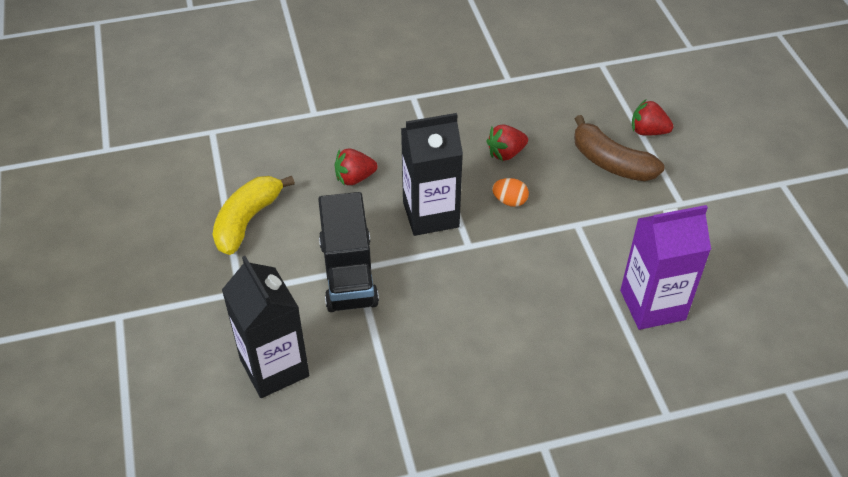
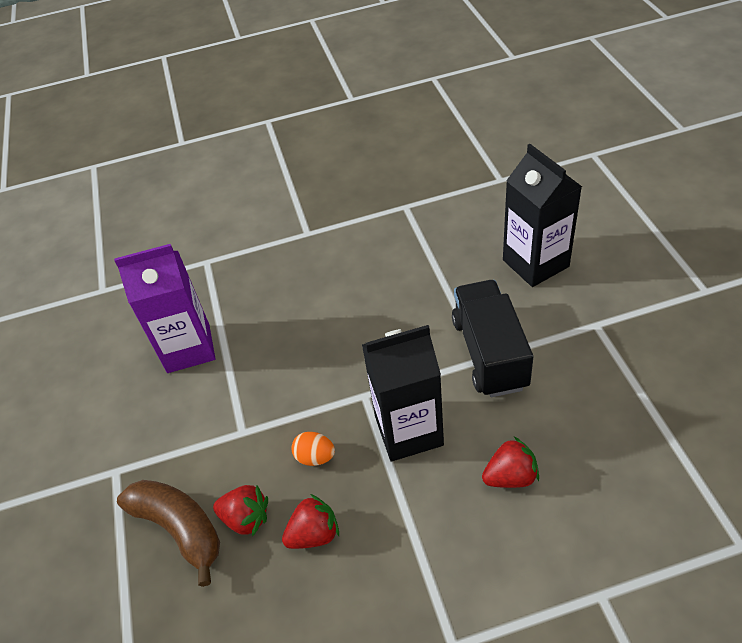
camera: 175 degrees left, 0 degrees up
(247, 221) = (623, 404): yellow banana -> none
(648, 131) = (113, 591): red strawberry -> red strawberry (246, 518)

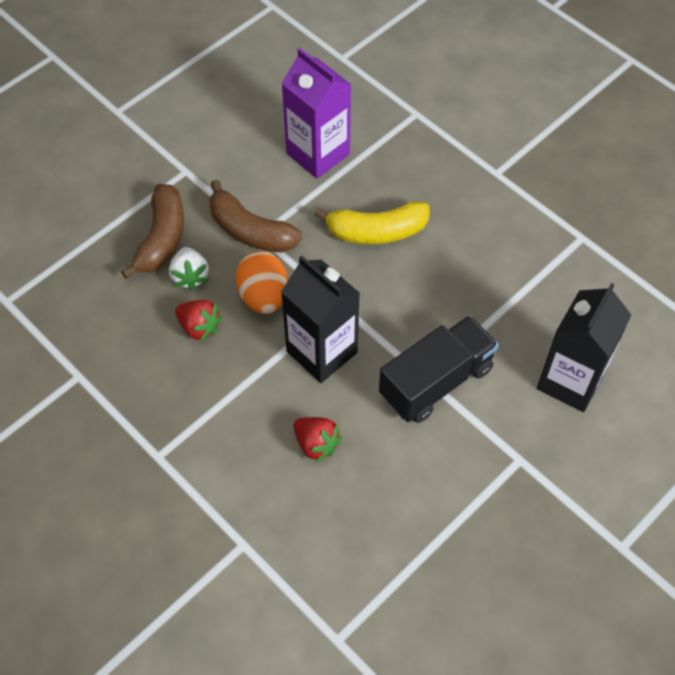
camera: 55 degrees right, 10 degrees up
(231, 439) = (250, 231): none -> brown banana
(246, 518) = (190, 276): red strawberry -> white strawberry
(306, 336) = (376, 232): none -> yellow banana
(315, 457) = (263, 296): orange egg -> orange egg, size x1.74

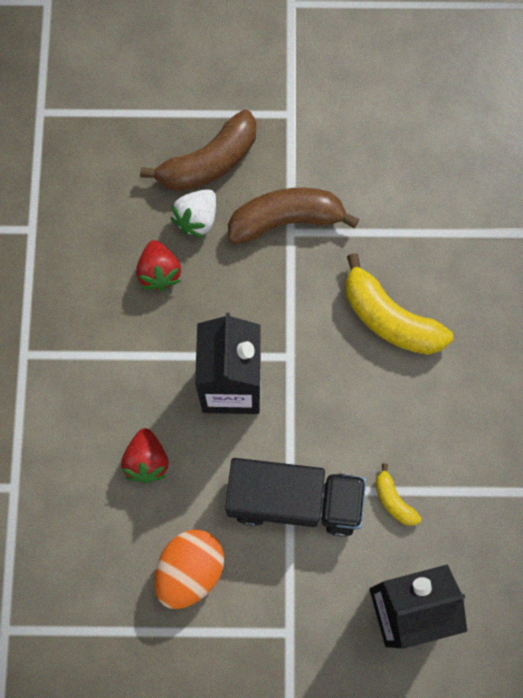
camera: 45 degrees right, 15 degrees up
(250, 231) = (286, 220): brown banana -> brown banana turned 90 degrees clockwise
(263, 296) = (236, 292): orange egg -> orange egg (190, 570)
(318, 153) = (418, 196): purple carton -> none
(494, 327) = (393, 500): none -> yellow banana

